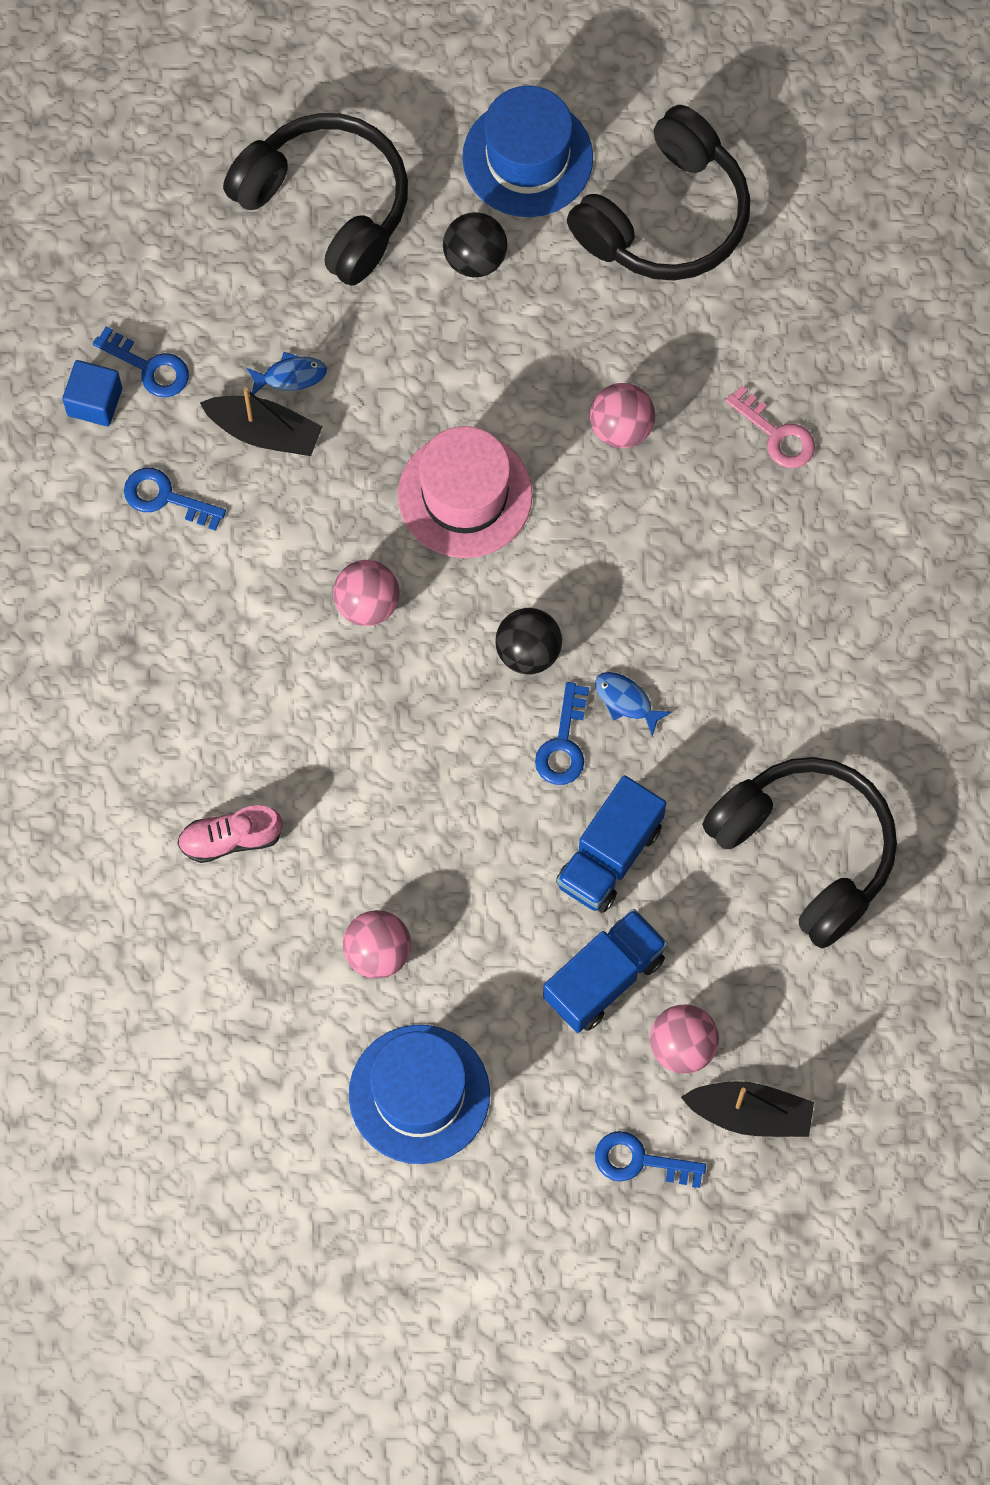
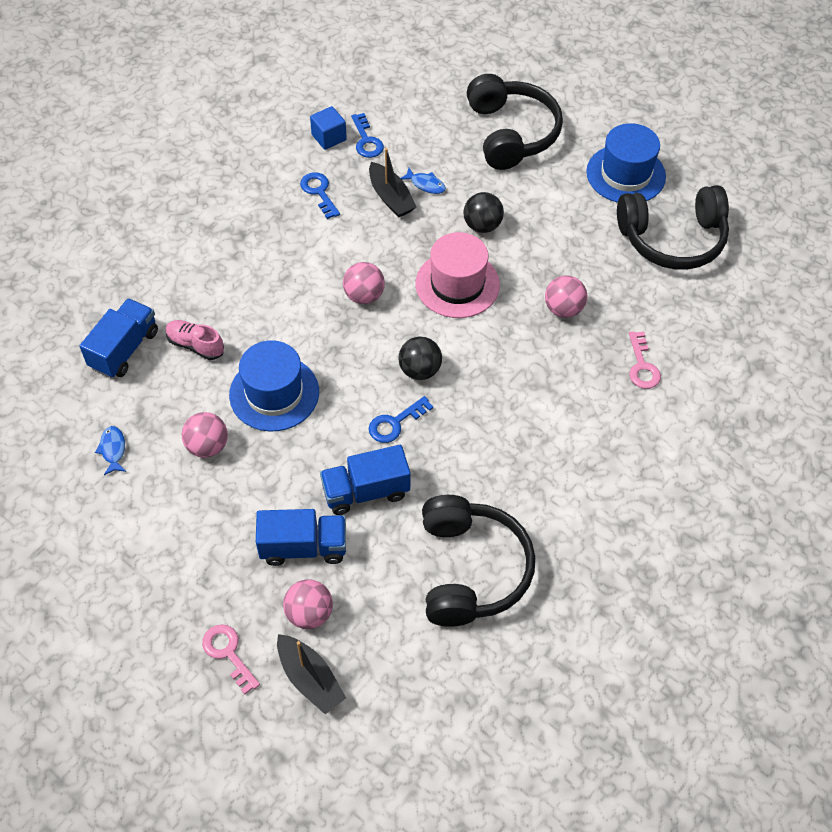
camera: 40 degrees right, 15 degrees down
(150, 916) = (124, 349): none -> blue truck
(419, 1094) = (156, 527): blue hat -> blue hat (274, 393)
(475, 258) = (560, 196): black ball -> black ball (482, 225)
(626, 701) = (446, 427): blue fish -> blue fish (113, 449)
(640, 1161) = (228, 653): blue key -> pink key

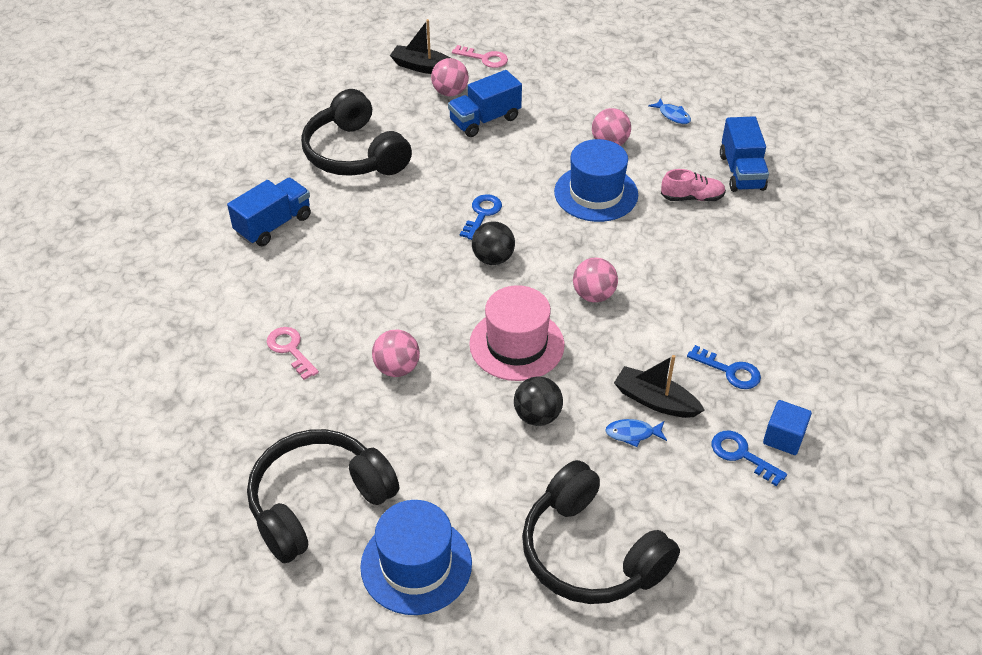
camera: 150 degrees right, 10 degrees down
(366, 491) = (468, 165): blue truck -> blue truck (274, 225)

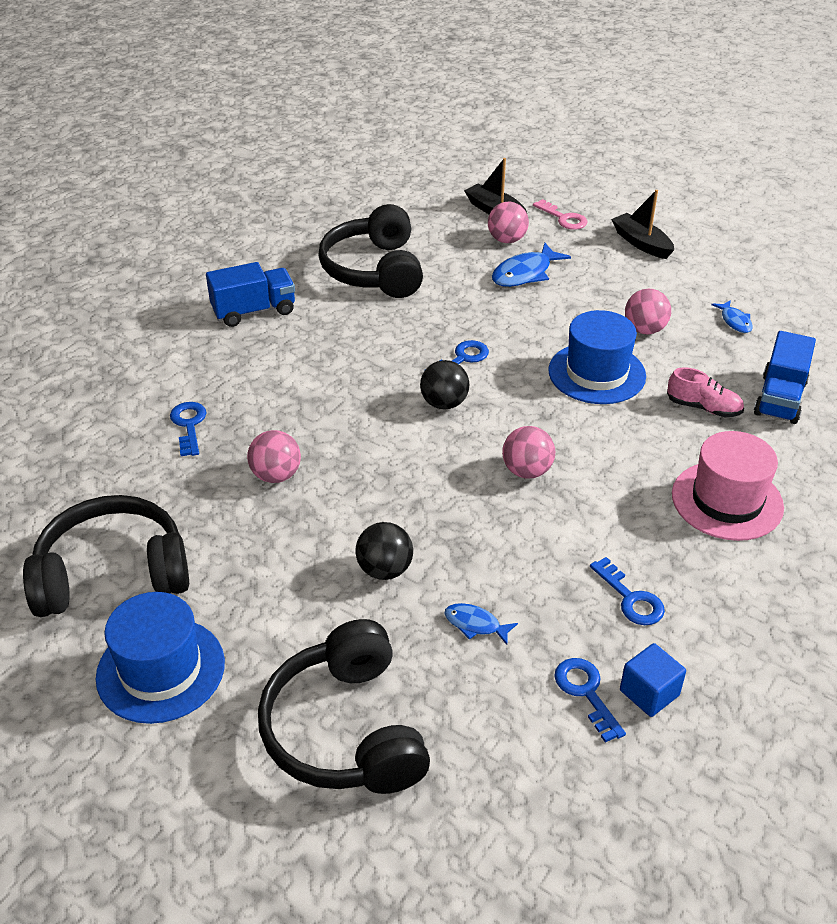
camera: 25 degrees right, 5 degrees down
(290, 349) = (189, 425): pink key -> blue key
(485, 120) = (525, 273): blue truck -> blue fish
(516, 344) = (411, 493): pink hat -> pink hat (727, 500)
(655, 401) = (523, 600): black boat -> black boat (641, 243)

